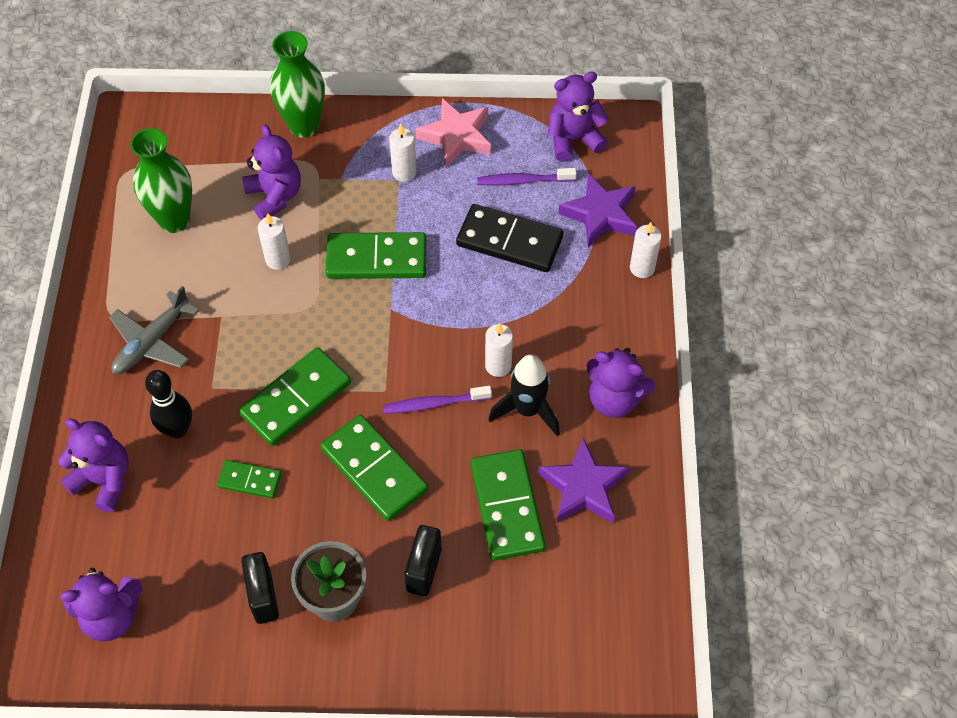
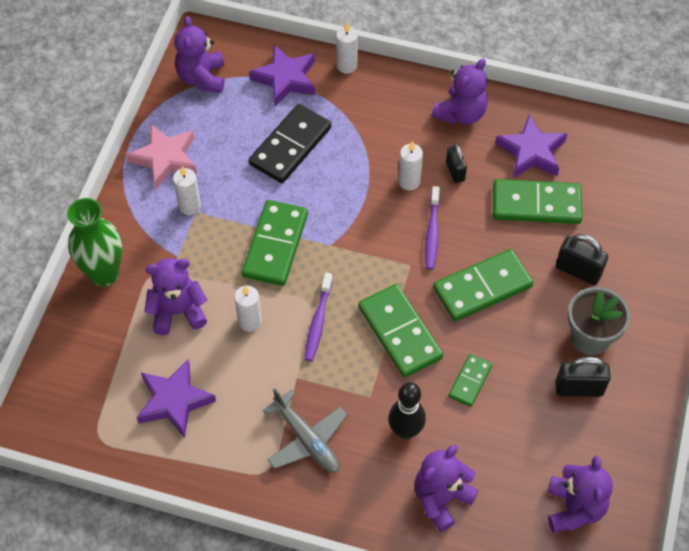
camera: 75 degrees left, 0 degrees up
(174, 220) = (174, 401): green vase -> purple star
(523, 181) = (232, 122): purple toothbrush -> purple toothbrush (318, 322)
(527, 410) = (455, 171): black rocket -> black padlock

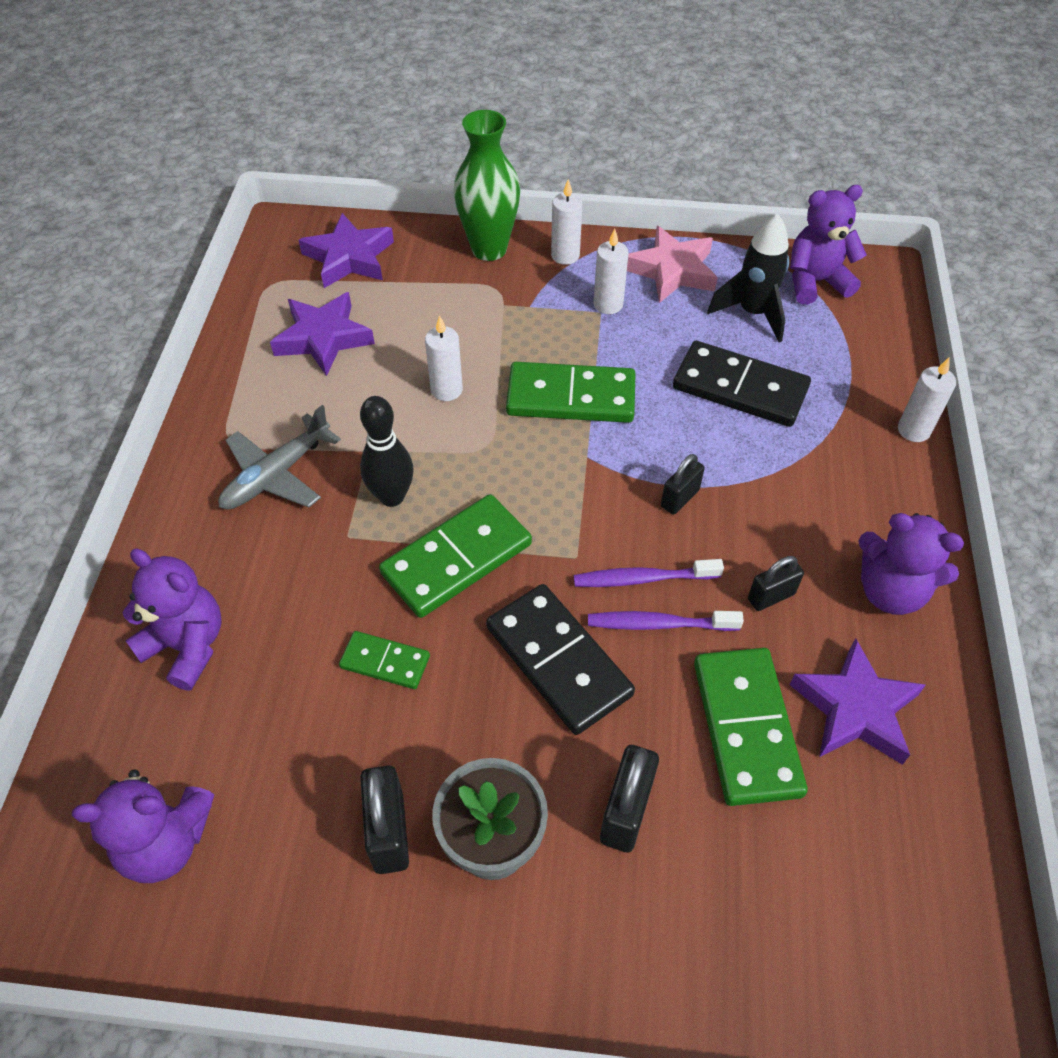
camera: 80 degrees right, 5 degrees down
(178, 312) = (449, 320): purple teddy bear -> none
(222, 121) = (752, 313): none -> black rocket
(285, 79) = (854, 365): purple star -> purple star (349, 257)
(318, 322) = (458, 461): purple toothbrush -> purple toothbrush (658, 624)
(375, 200) = (680, 498): none -> black padlock
(405, 430) = (295, 587): black bowling pin -> black bowling pin (392, 496)
(409, 181) = (729, 536): white candle -> white candle (565, 255)
(482, 287) = (558, 661): green domino -> black domino

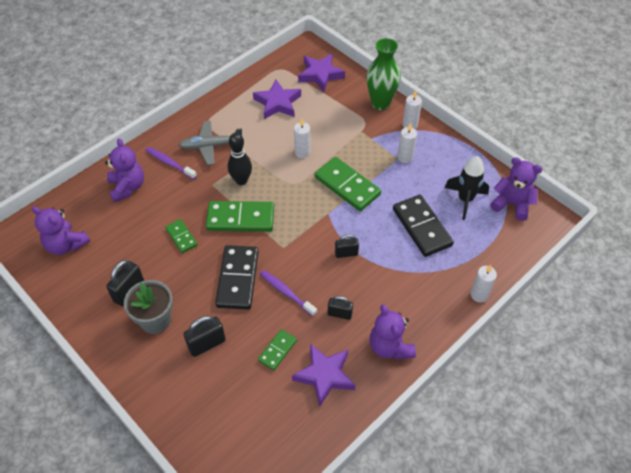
camera: 40 degrees right, 0 degrees up
(642, 579) = (298, 272): purple toothbrush -> purple toothbrush (169, 163)
(672, 271) = (450, 159): pink star -> none
(746, 728) = (277, 350): green domino -> green domino, size x0.55

